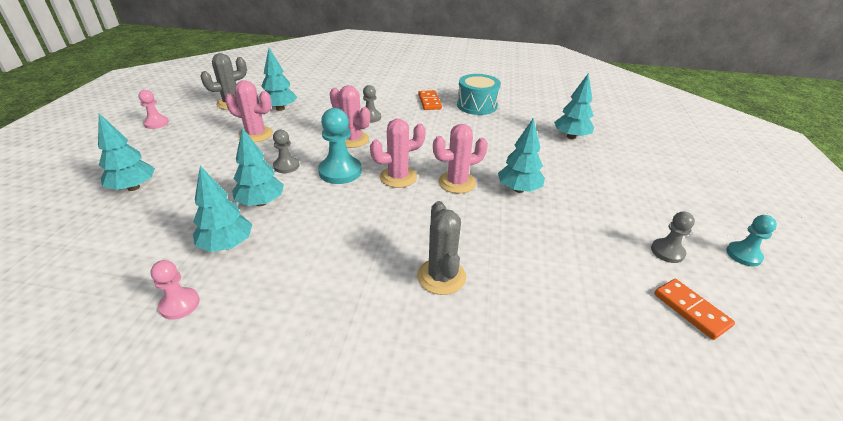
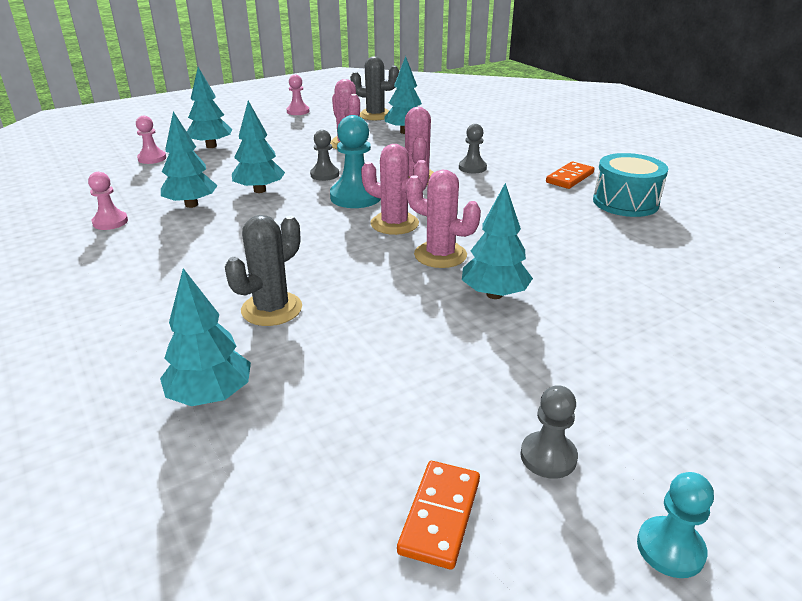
camera: 50 degrees right, 5 degrees down
(91, 227) = (152, 158): none -> pink pawn
(571, 137) = (696, 286): turquoise tree -> turquoise tree (211, 396)

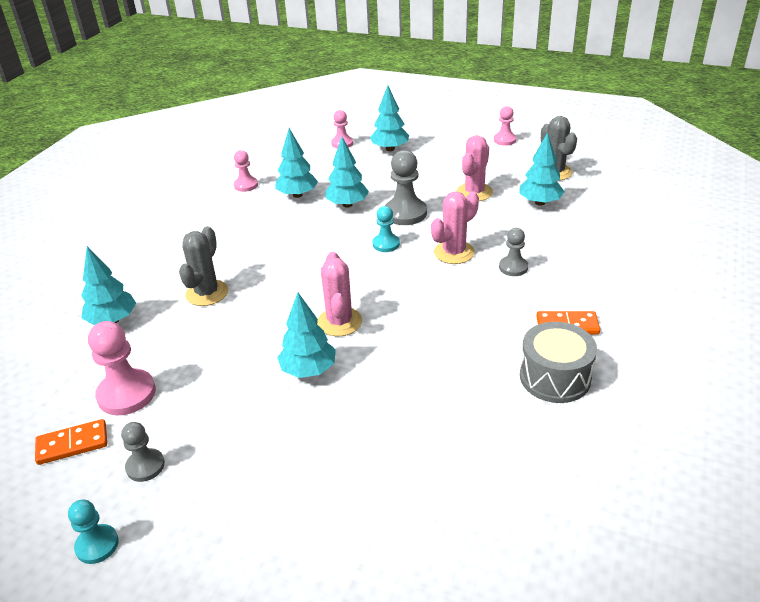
camera: 55 degrees right, 5 degrees up
(271, 309) = (207, 293): grey cactus -> grey cactus turned 75 degrees counterclockwise
(324, 175) = (405, 213): grey pawn -> grey pawn, size x1.67
(355, 197) = (386, 244): turquoise pawn -> turquoise pawn, size x0.60
(388, 430) = (126, 394): none -> pink pawn
(394, 224) = (364, 280): pink cactus -> none
(625, 202) = (555, 377): turquoise drum -> grey drum

